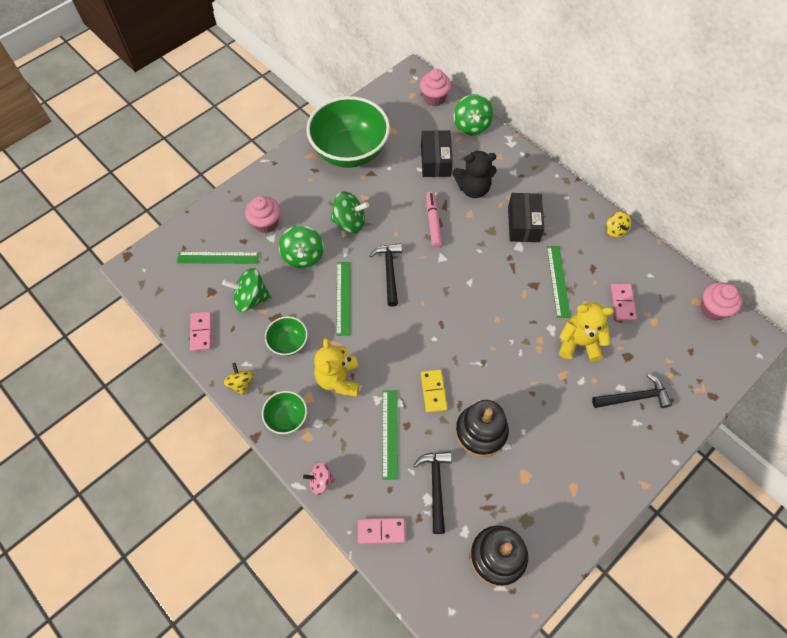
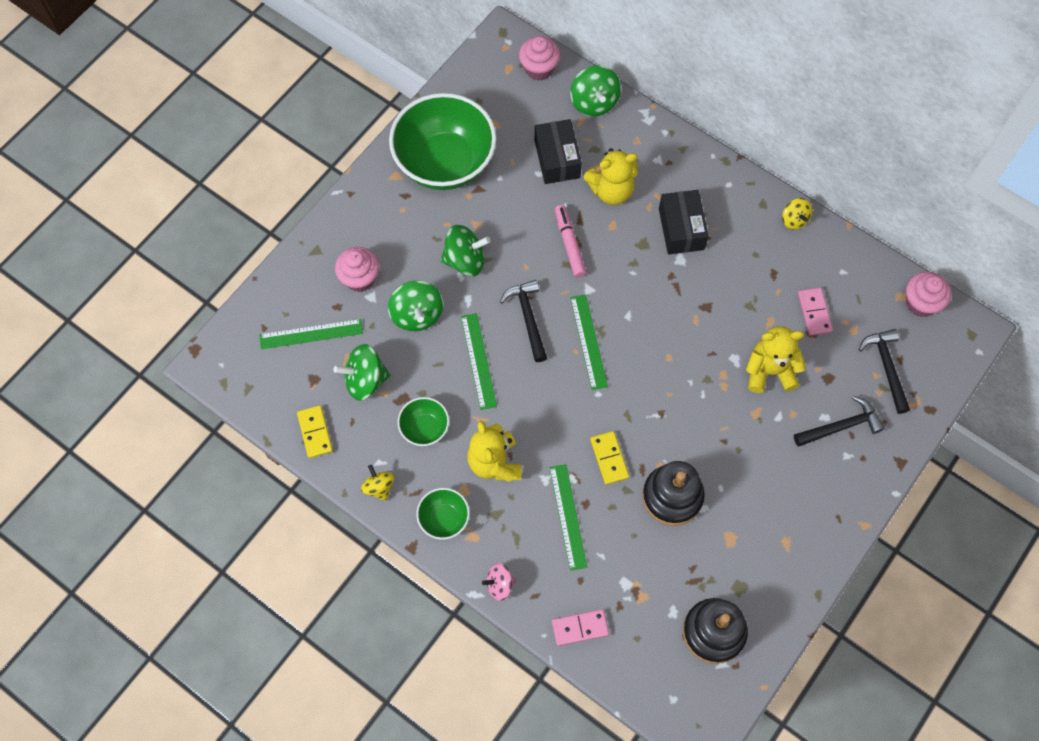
camera: 10 degrees left, 5 degrees up
(201, 332) = (315, 432): pink domino -> yellow domino
(435, 487) = (632, 568): black hammer -> black hammer (886, 368)
(473, 189) = (611, 190): black teddy bear -> yellow teddy bear
(558, 281) = (734, 297): green ruler -> green ruler (588, 341)

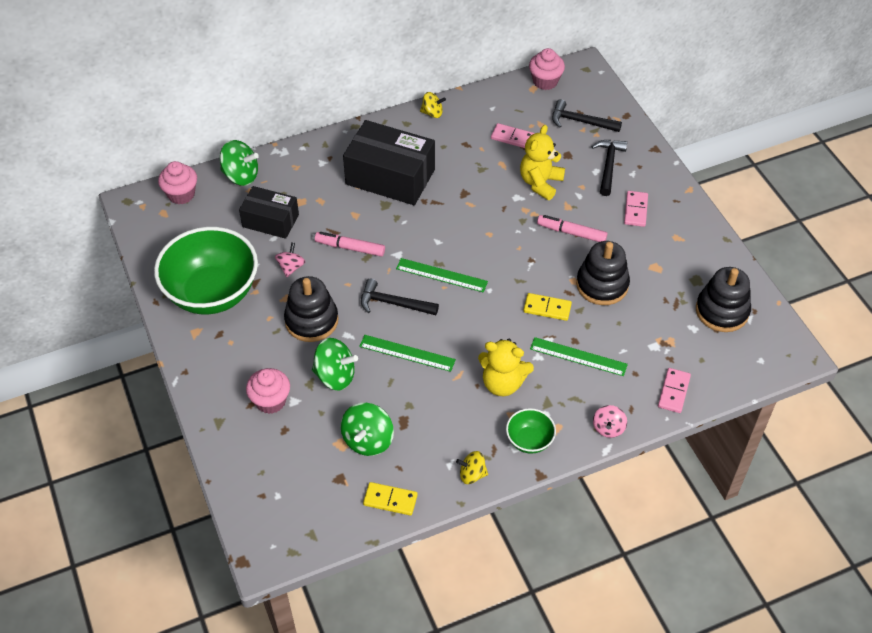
camera: 60 degrees left, 15 degrees down
(311, 334) = (295, 461): green ruler -> none
(424, 428) = (441, 417): green bowl -> none
(465, 260) = (311, 320): green spinning top -> black stacking toy
(514, 208) = (291, 267): none -> pink spinning top
(611, 190) = (325, 201): yellow teddy bear -> none
(681, 229) = (390, 177): black box -> black box, size x1.63
(722, 434) = (571, 233): none -> pink marker
(796, 483) = (635, 210): none -> pink domino

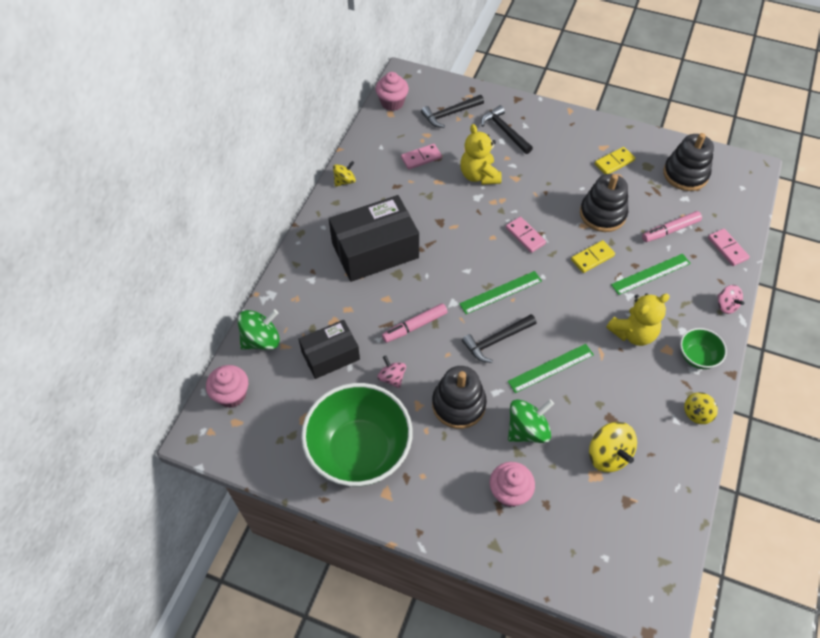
camera: 45 degrees left, 5 degrees up
(368, 440) = (608, 455): green spinning top -> yellow spinning top
(390, 500) = (675, 483): yellow domino -> yellow domino (614, 162)
(571, 233) = (541, 194): pink marker -> pink marker (670, 230)
(635, 210) = (558, 148): pink domino -> pink domino (525, 236)

